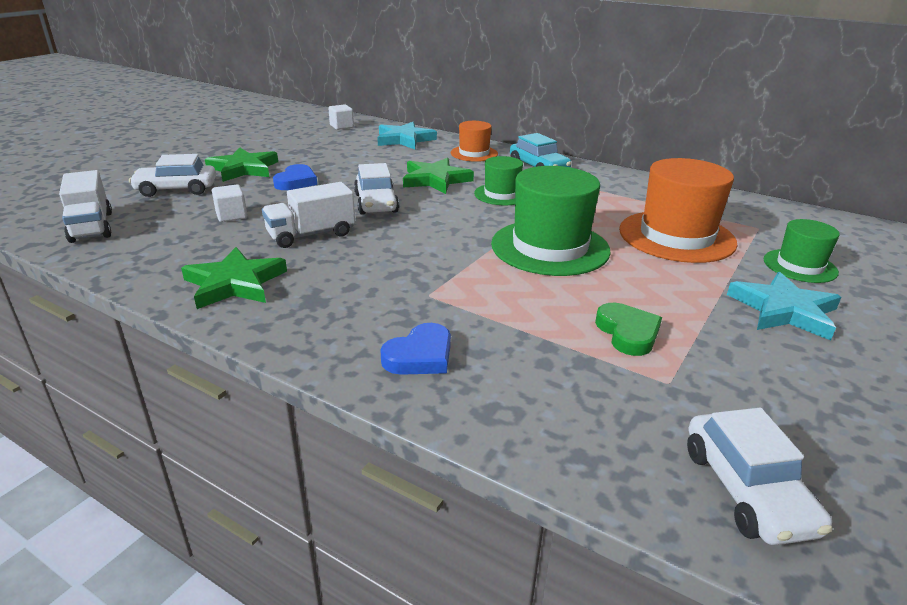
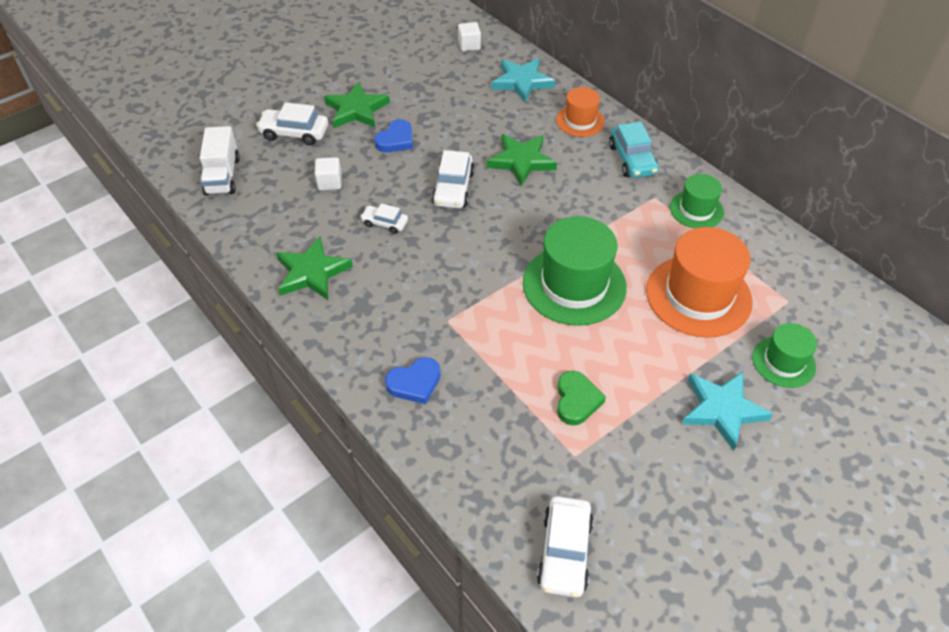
camera: 20 degrees right, 20 degrees up
(311, 235) = (385, 223): white truck -> white car
(501, 194) = (572, 197): green hat -> green hat (696, 210)

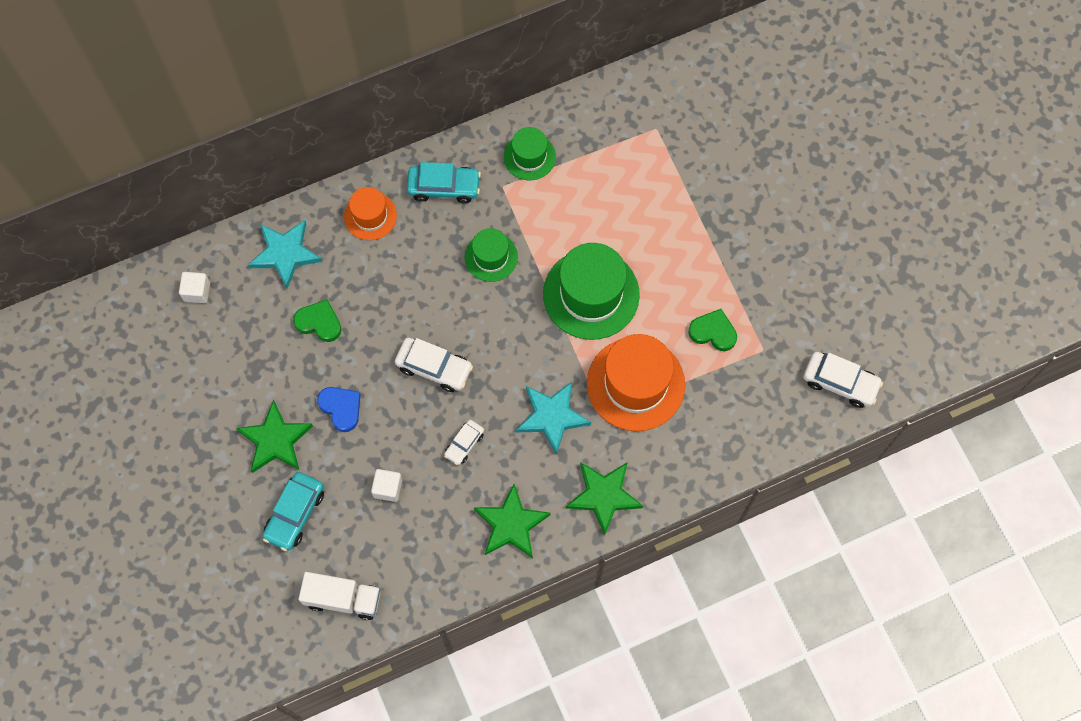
camera: 75 degrees left, 20 degrees up
(294, 133) = (295, 514): white car -> turquoise car
(414, 383) = (663, 456): blue heart -> none
(469, 112) = (319, 322): none -> green heart
(521, 161) = (414, 291): green star -> green star (604, 496)
(698, 296) = (631, 197): orange hat -> orange hat (635, 384)
(722, 410) = (749, 226): turquoise star -> turquoise star (552, 417)
(783, 362) = (716, 161): green hat -> green hat (491, 257)

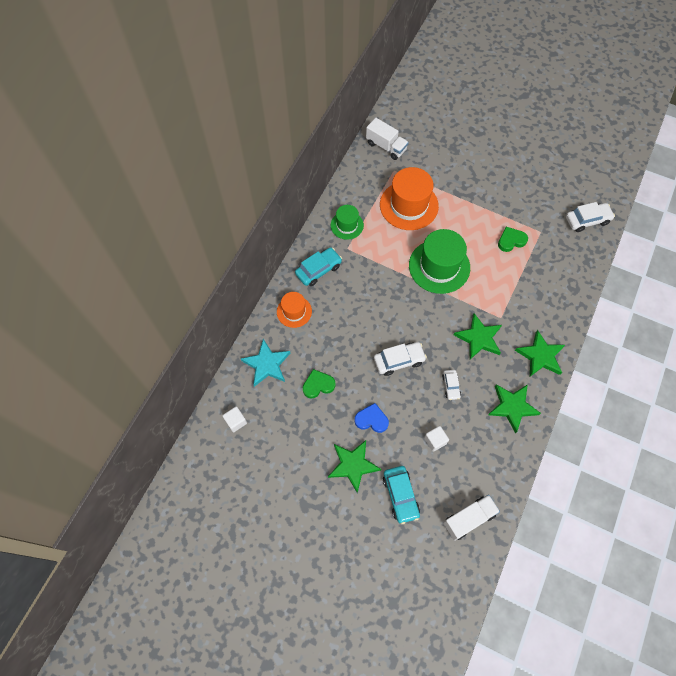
camera: 40 degrees left, 5 degrees down
(491, 257) = (374, 285): green hat -> none
(552, 417) = (479, 338): turquoise star -> green star
(635, 384) = (501, 291): orange hat -> orange hat (409, 205)
(677, 89) = (386, 146): none -> white truck

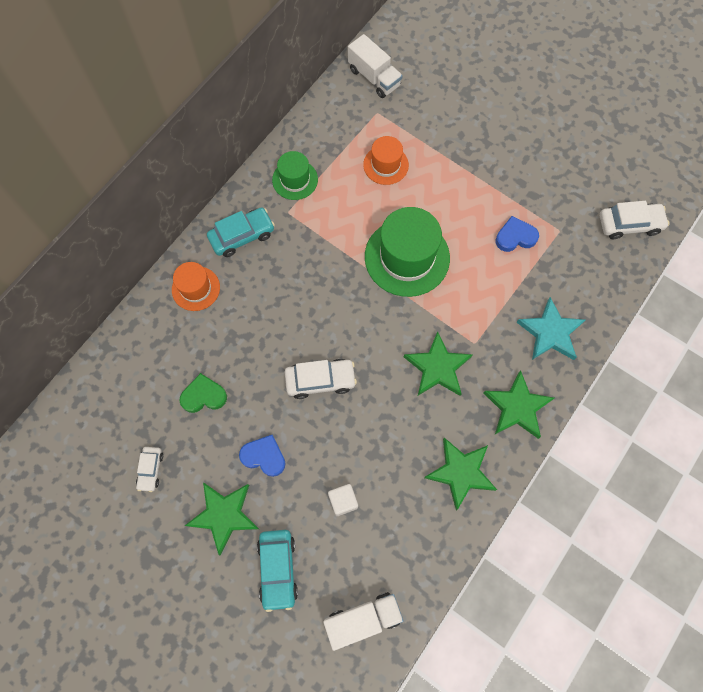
camera: 10 degrees right, 5 degrees up
(236, 421) = (83, 427): white cube -> none
(267, 364) = (142, 355): turquoise star -> turquoise star (550, 332)
(409, 205) = (386, 165): orange hat -> orange hat, size x0.56
(451, 386) = (382, 428): white car -> white car (150, 470)
(511, 241) = (515, 237): green heart -> blue heart

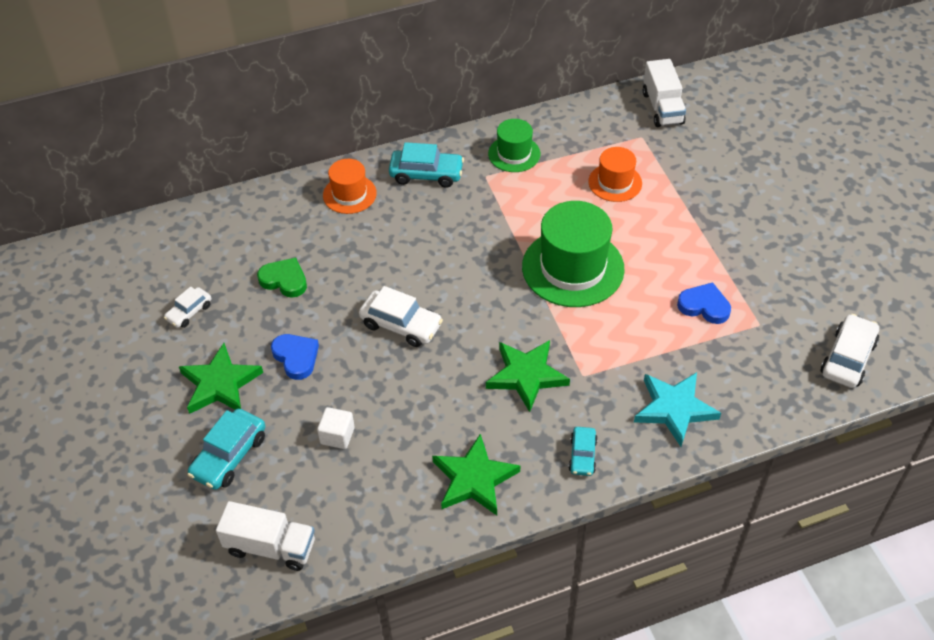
camera: 35 degrees right, 20 degrees down
(517, 407) = (582, 455): green star -> turquoise car
(629, 224) = (847, 358): white car -> white car turned 90 degrees counterclockwise

